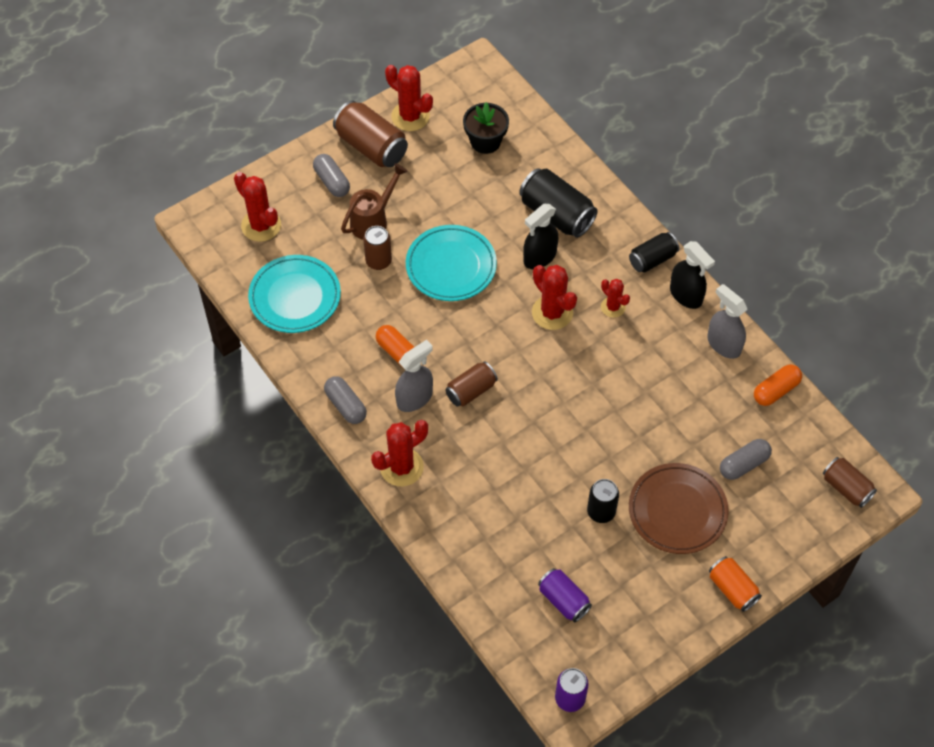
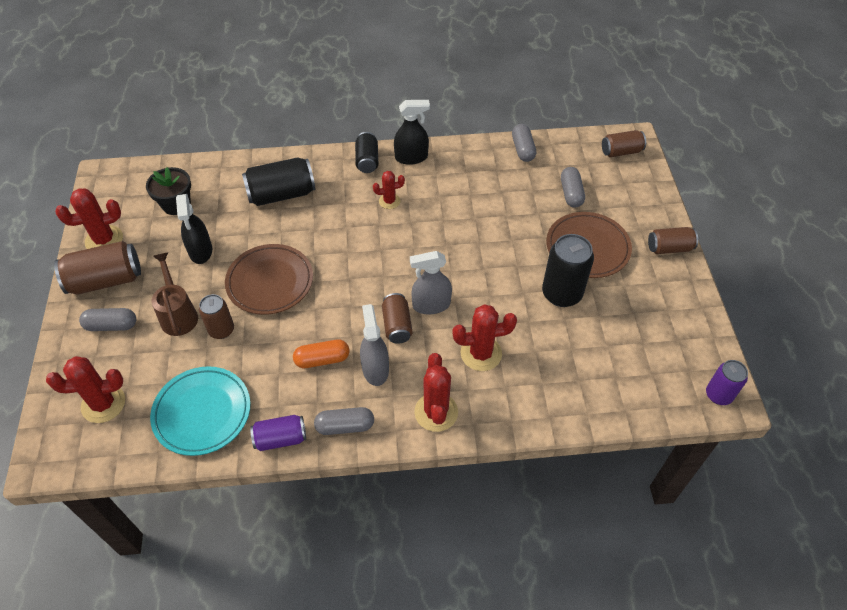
camera: 60 degrees left, 5 degrees down
(451, 266) = (270, 282): turquoise plate -> brown plate
(539, 257) = (310, 222): black spray bottle -> black spray bottle (200, 251)
(552, 313) = (365, 239): red cactus -> red cactus (481, 353)
(563, 600) = (627, 356): purple can -> purple can (280, 439)
(601, 512) = (562, 293): black can -> black can, size x1.61
(723, 344) = (466, 157): grey spray bottle -> grey spray bottle (431, 305)
(732, 589) = (669, 248): orange can -> brown can
(775, 390) = (522, 149): orange capsule -> grey capsule

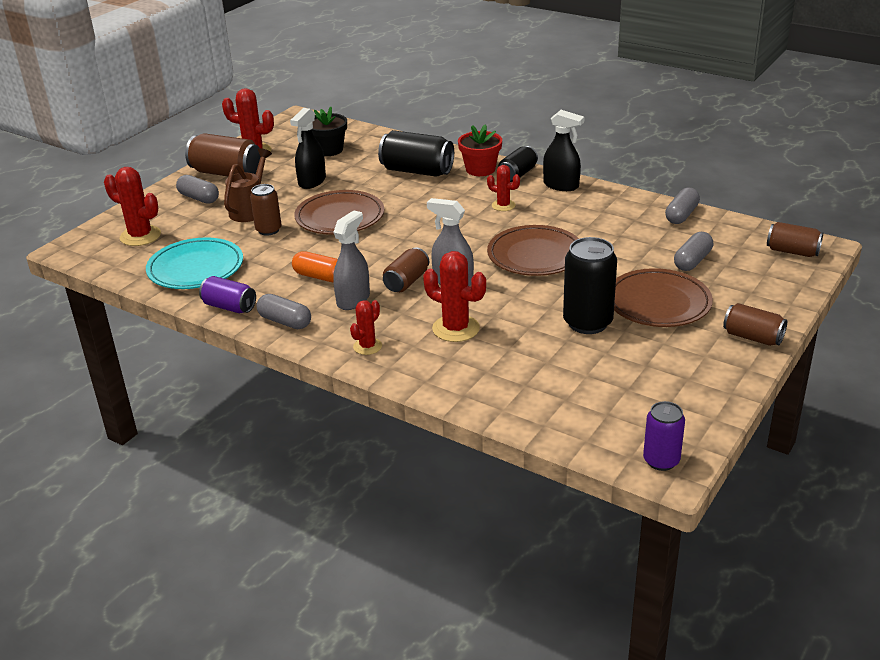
camera: 40 degrees right, 20 degrees down
(332, 168) = (480, 169): none -> red flower pot
(436, 412) = (367, 346): red cactus -> red cactus, size x0.60
(464, 244) = (535, 256): none -> brown plate

